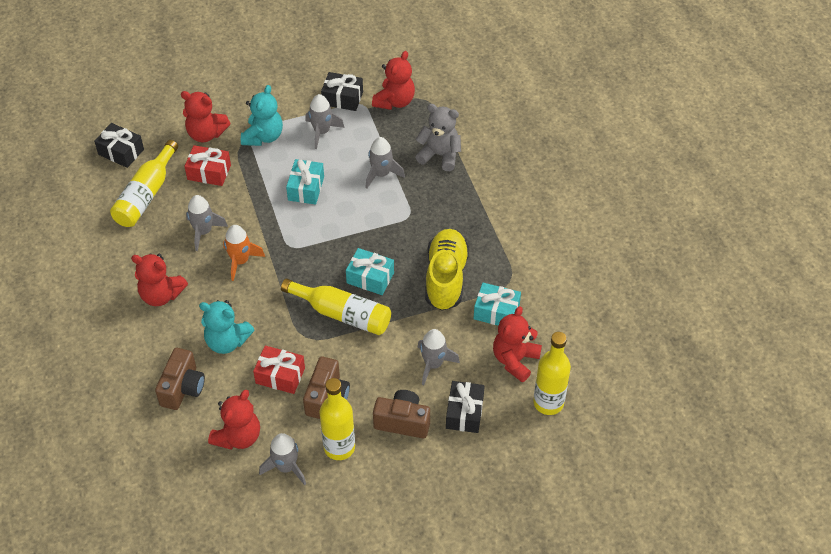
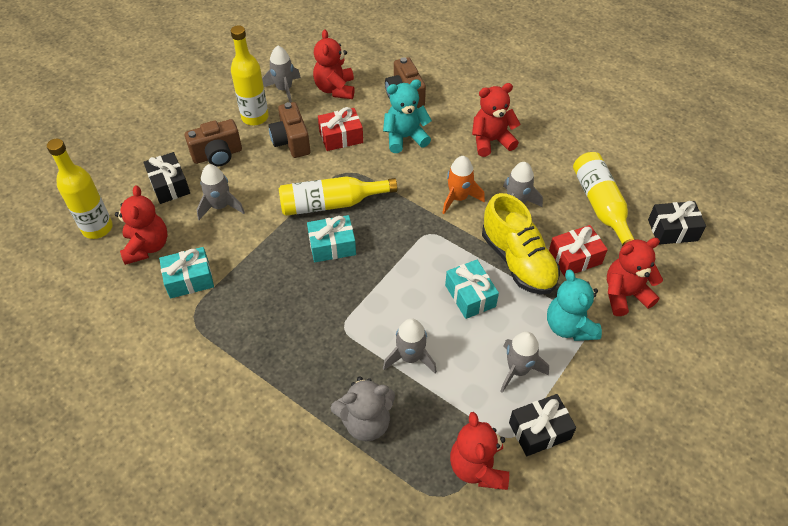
camera: 145 degrees right, 0 degrees up
(446, 278) = (260, 284): yellow shoe -> yellow shoe (518, 261)

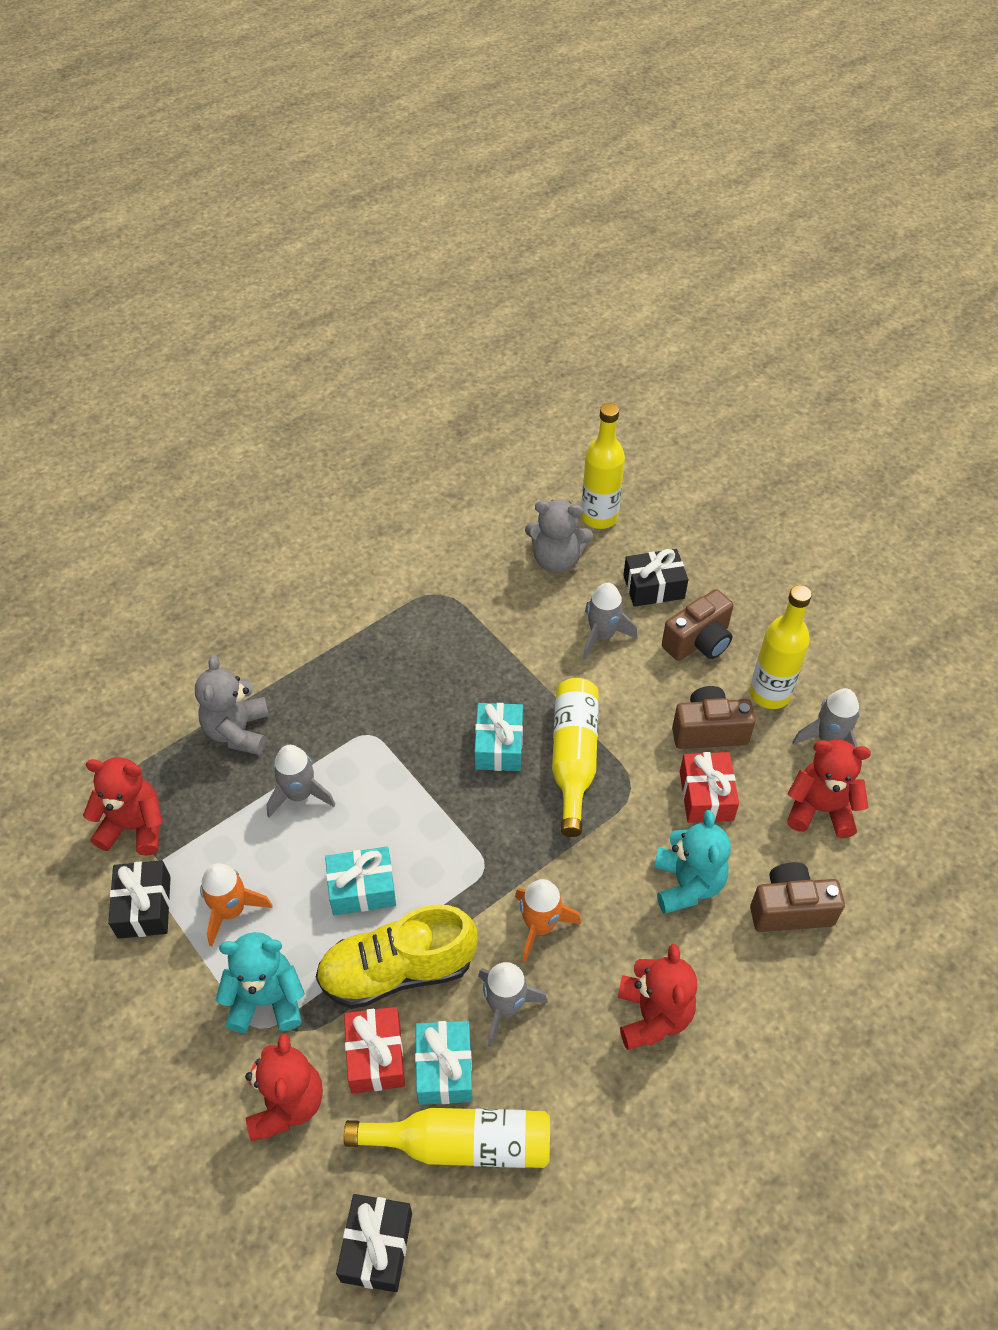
camera: 105 degrees right, 0 degrees up
(147, 246) = (556, 559): red teddy bear -> grey teddy bear
(189, 279) = (493, 594): turquoise gift -> turquoise gift (444, 1069)
(217, 155) = (699, 642): brown camera -> brown camera turned 120 degrees counterclockwise
(518, 370) = (231, 910): grey rocket -> orange rocket

